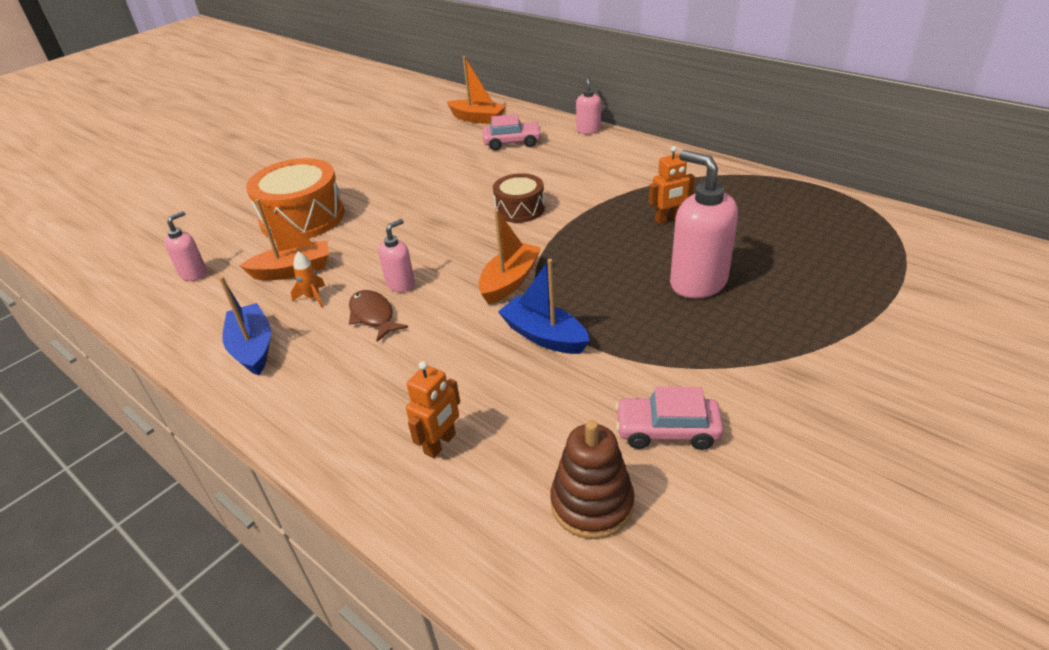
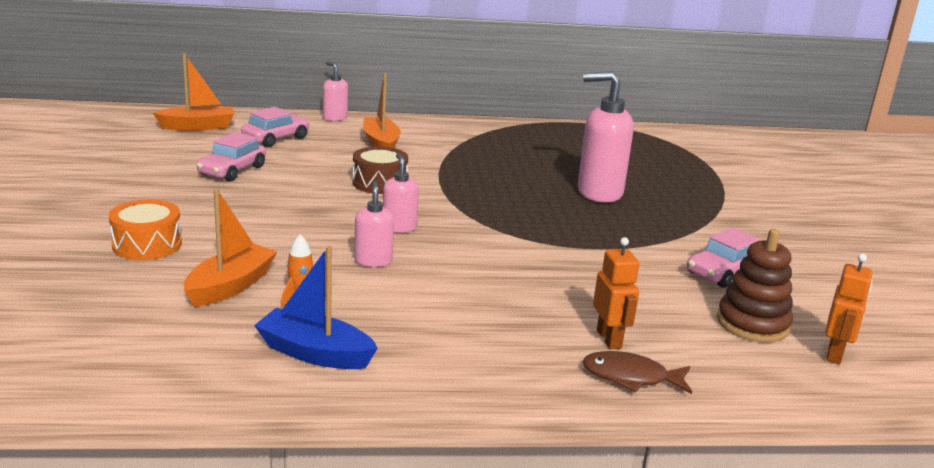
camera: 50 degrees left, 15 degrees down
(194, 274) = (97, 328): pink soap dispenser -> pink soap dispenser (399, 227)
(302, 218) = (147, 245): orange drum -> orange drum, size x0.59
(373, 316) = (392, 289): brown fish -> brown fish (631, 377)
(439, 167) = (232, 171): none -> pink car
(510, 281) = (466, 230): orange boat -> orange boat (381, 144)
(544, 336) = (557, 253): blue boat -> none
(668, 219) = (512, 162): orange robot -> orange robot (835, 354)

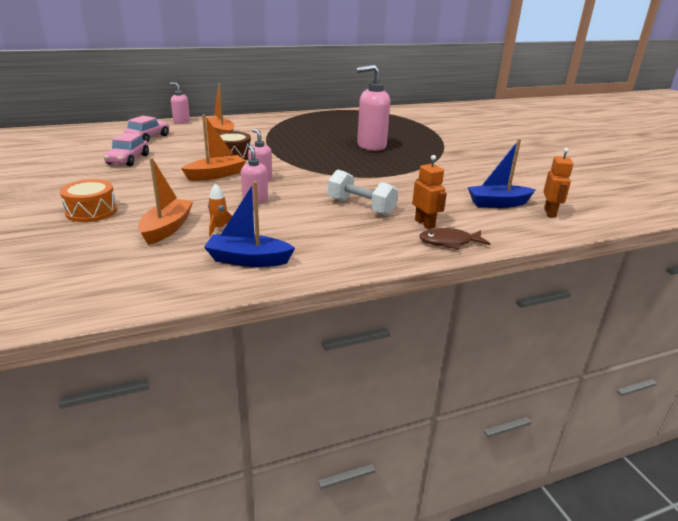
camera: 15 degrees left, 5 degrees up
(198, 127) = (88, 136): orange boat -> orange boat (216, 175)
(525, 295) = (361, 206): none -> white dumbbell
(723, 273) = (466, 179): pink car -> none
(752, 324) = (498, 203): brown stacking toy -> blue boat

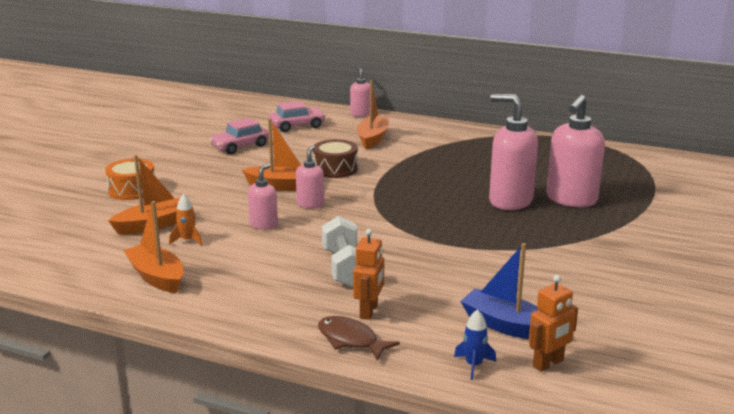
camera: 45 degrees right, 5 degrees down
(248, 260) = (157, 277): blue boat -> orange boat
(397, 137) = (571, 200): none -> pink soap dispenser
(527, 227) = (474, 365): none -> blue rocket

